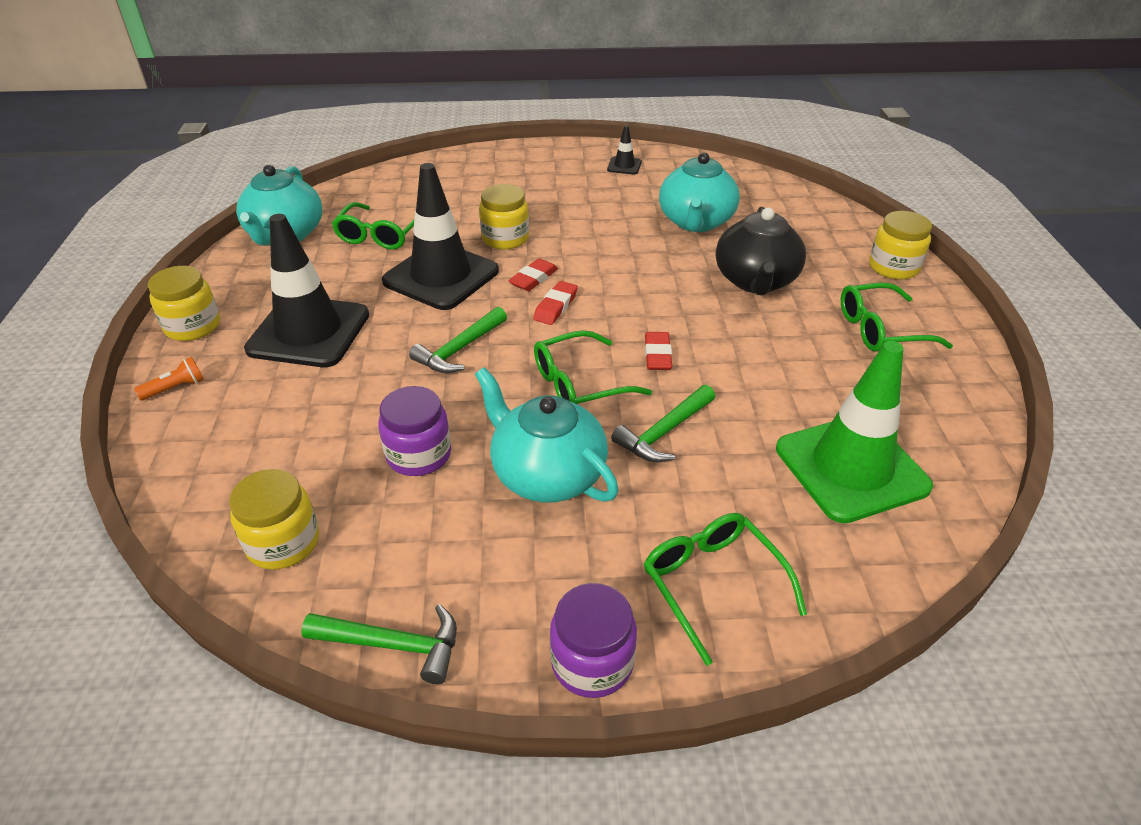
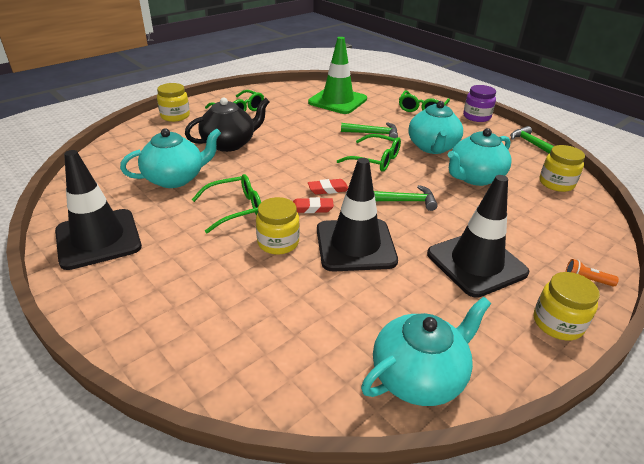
camera: 130 degrees left, 5 degrees down
(380, 235) = (347, 310): green glasses -> green glasses (236, 209)
(419, 455) = (474, 177): purple jar -> turquoise teapot
(624, 166) = (98, 239): black traffic cone -> black traffic cone, size x2.36
(657, 355) = (327, 149): red eraser -> none

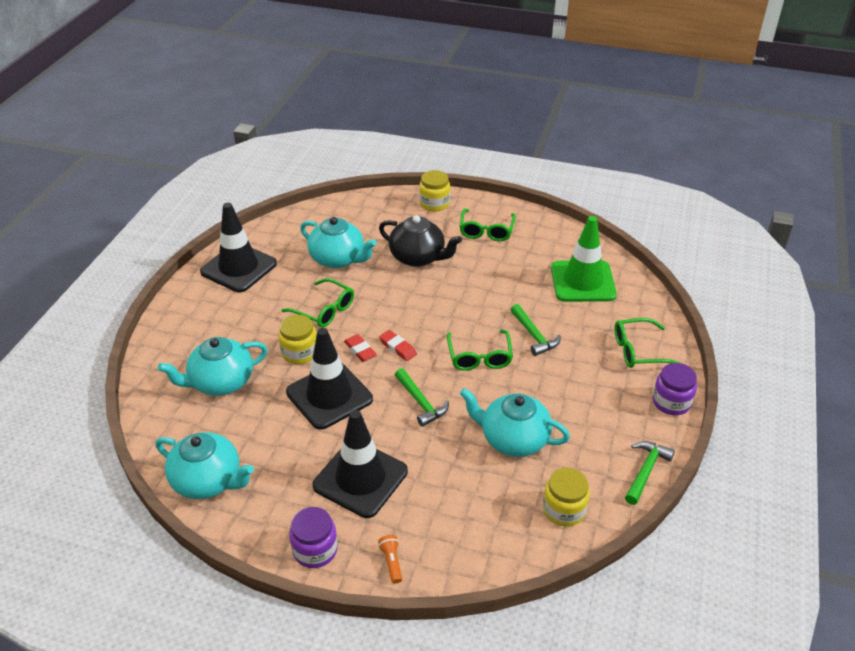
camera: 60 degrees right, 5 degrees up
(432, 147) = (549, 388): turquoise teapot -> turquoise teapot (221, 382)
(557, 323) = (315, 550): yellow jar -> purple jar

